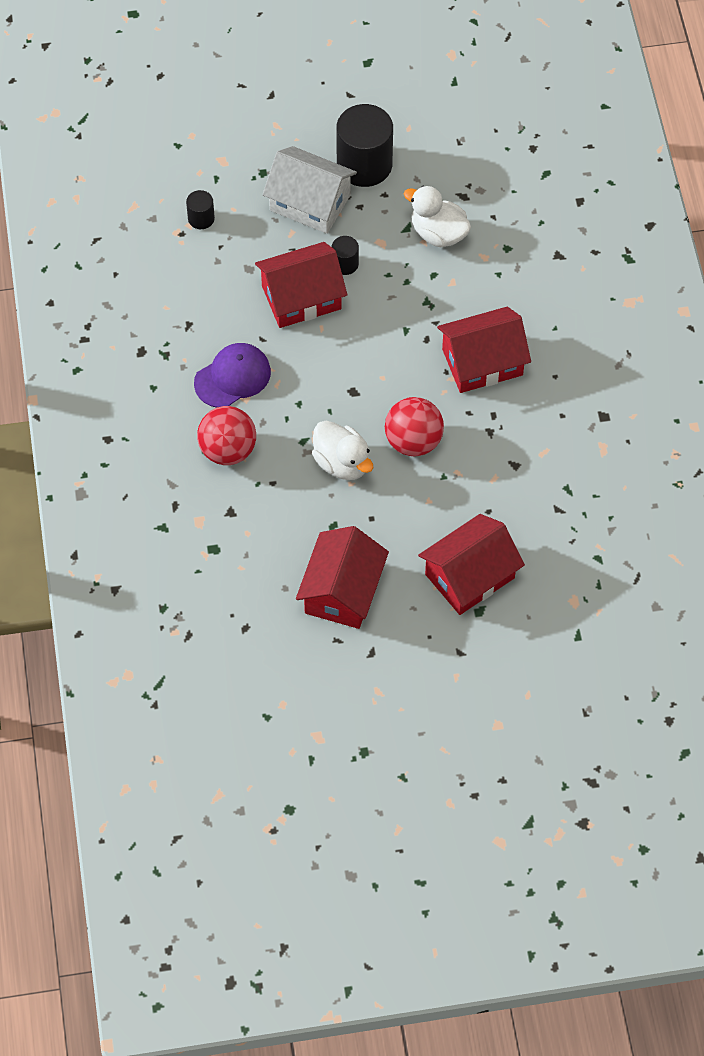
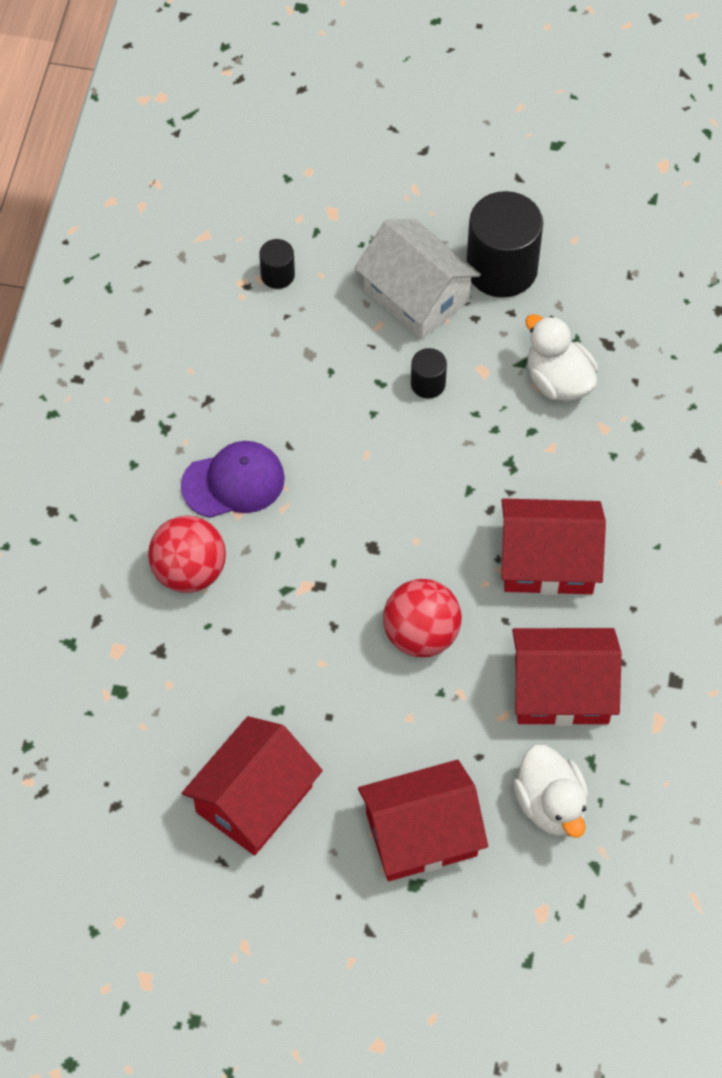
camera: 20 degrees right, 0 degrees up
(301, 297) = (357, 409): red house -> red house (561, 690)
(342, 463) = (321, 633): white duck -> white duck (551, 805)

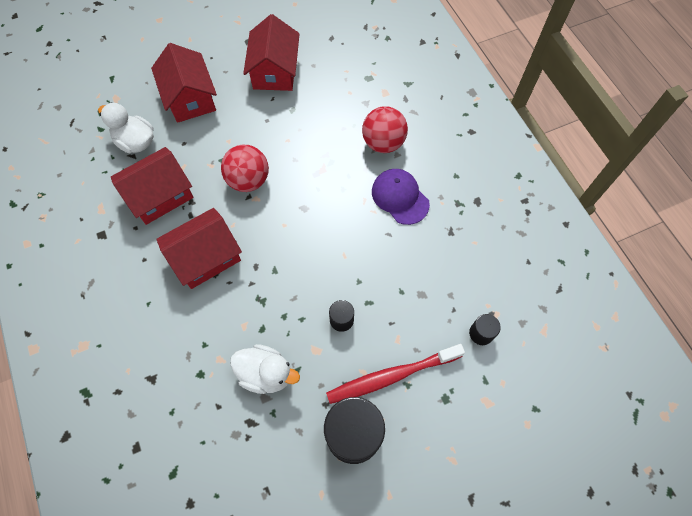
camera: 145 degrees right, 5 degrees up
(233, 482) = (400, 197): purple cap -> purple cap turned 105 degrees clockwise
(416, 295) = (391, 376): white house -> red toothbrush
(421, 834) = (190, 98): red house -> red house turned 60 degrees counterclockwise

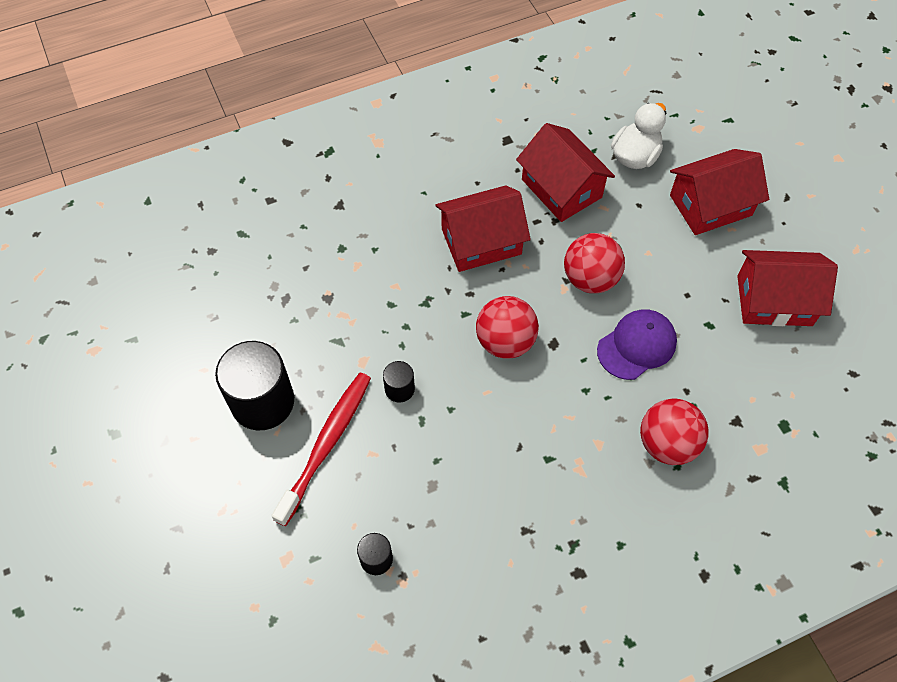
camera: 90 degrees right, 5 degrees down
(206, 257) = (481, 241): red house -> red house turned 75 degrees counterclockwise
(266, 373) = (338, 311): white duck -> none
(301, 241) = (505, 342): none -> red ball
(391, 376) = (326, 444): red toothbrush -> red toothbrush turned 45 degrees clockwise
(400, 197) = (577, 463): purple cap -> purple cap (637, 346)

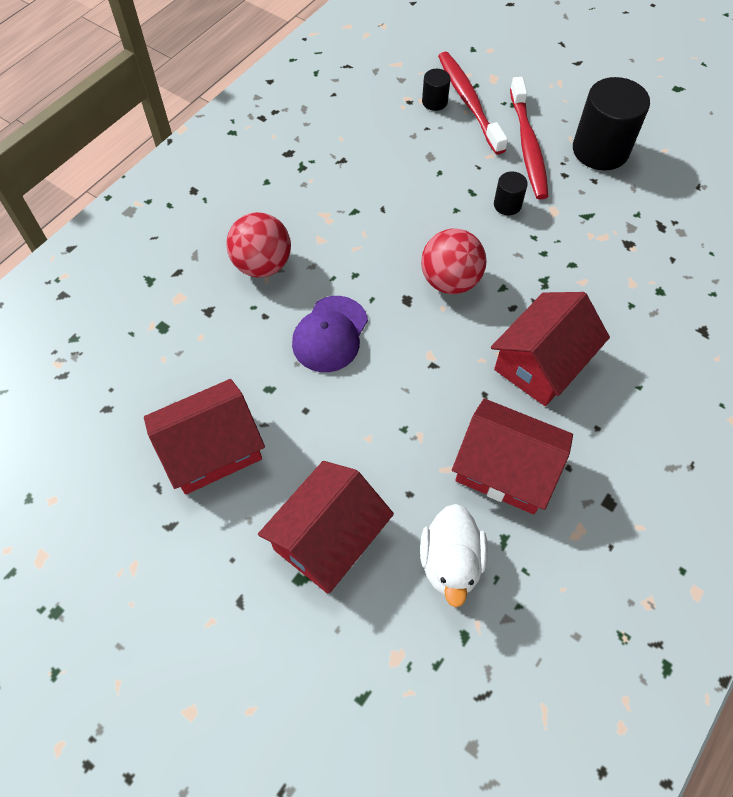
camera: 150 degrees right, 0 degrees up
(340, 538) = (469, 102): none -> red toothbrush
(590, 279) = (411, 378): red ball -> none

